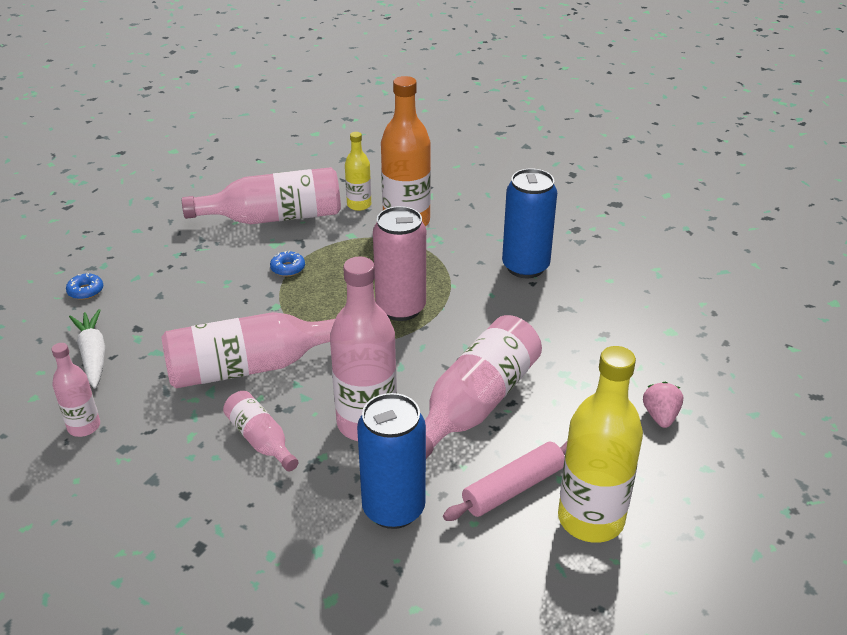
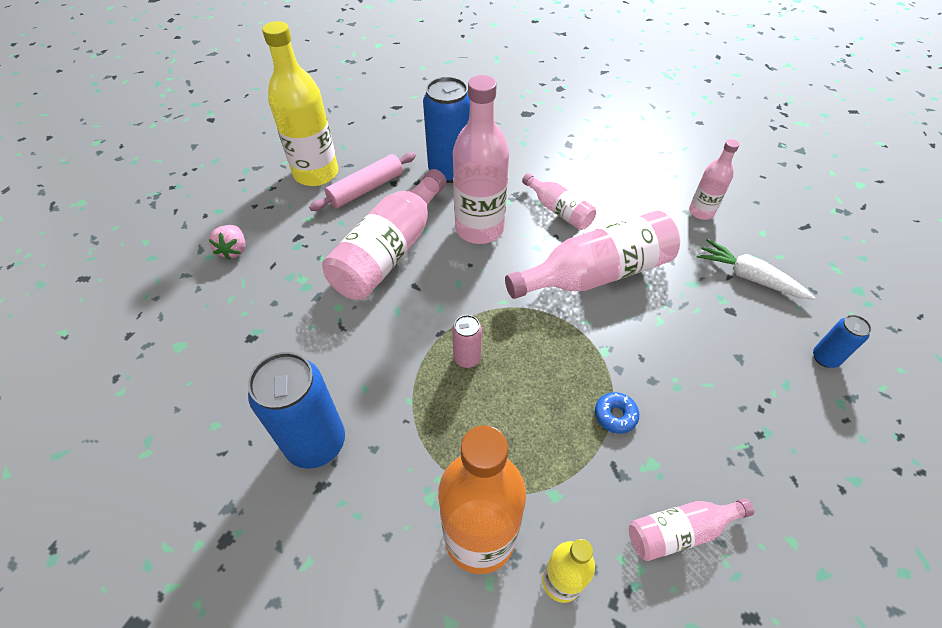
camera: 175 degrees right, 15 degrees up
(85, 291) = (825, 358): blue donut -> blue can
(93, 355) = (748, 277): white carrot -> white carrot turned 150 degrees clockwise
(274, 217) = (680, 531): pink bottle -> pink bottle, size x0.53
(401, 308) = (467, 358): pink can -> pink can, size x0.50

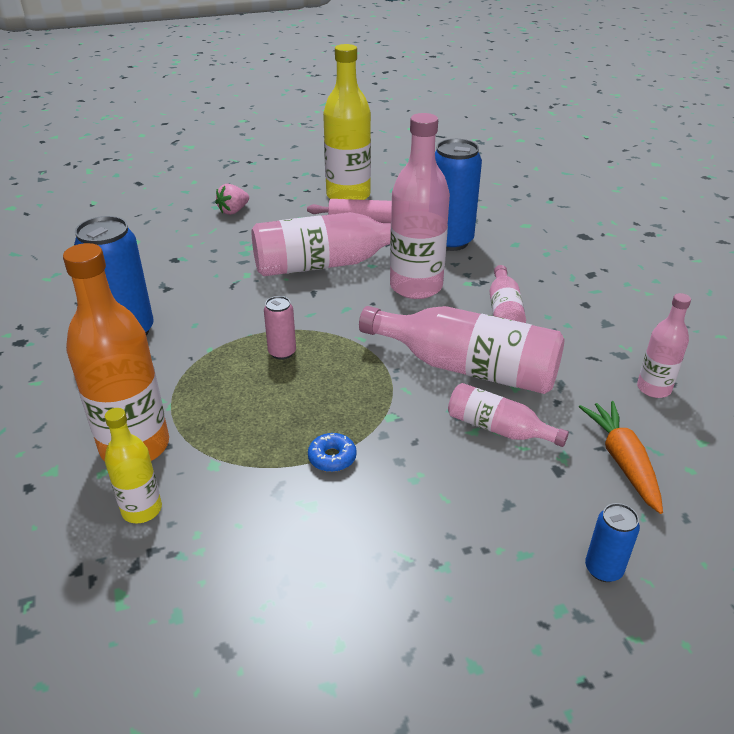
camera: 45 degrees right, 15 degrees down
(680, 531) = (262, 557): pink bottle -> pink bottle (498, 429)
(748, 277) = (622, 461): white carrot -> orange carrot

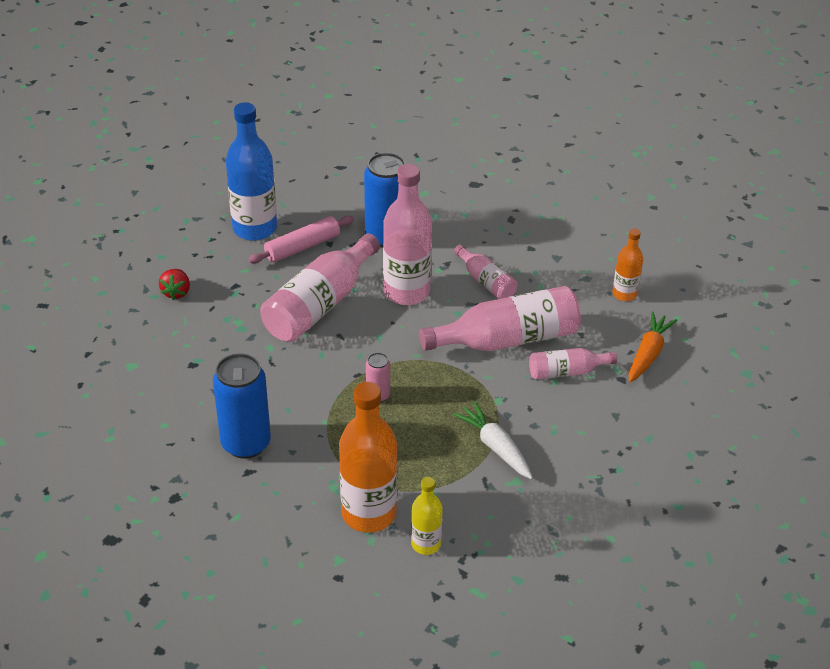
camera: 40 degrees left, 5 degrees up
(233, 211) = (176, 292): pink strawberry -> red strawberry
(332, 458) = (495, 446): blue donut -> white carrot
(348, 196) = (255, 228): yellow bottle -> blue bottle
(603, 569) = (691, 422): blue can -> none
(622, 461) = (648, 353): orange carrot -> orange carrot turned 75 degrees clockwise
(653, 388) = (624, 294): pink bottle -> orange bottle

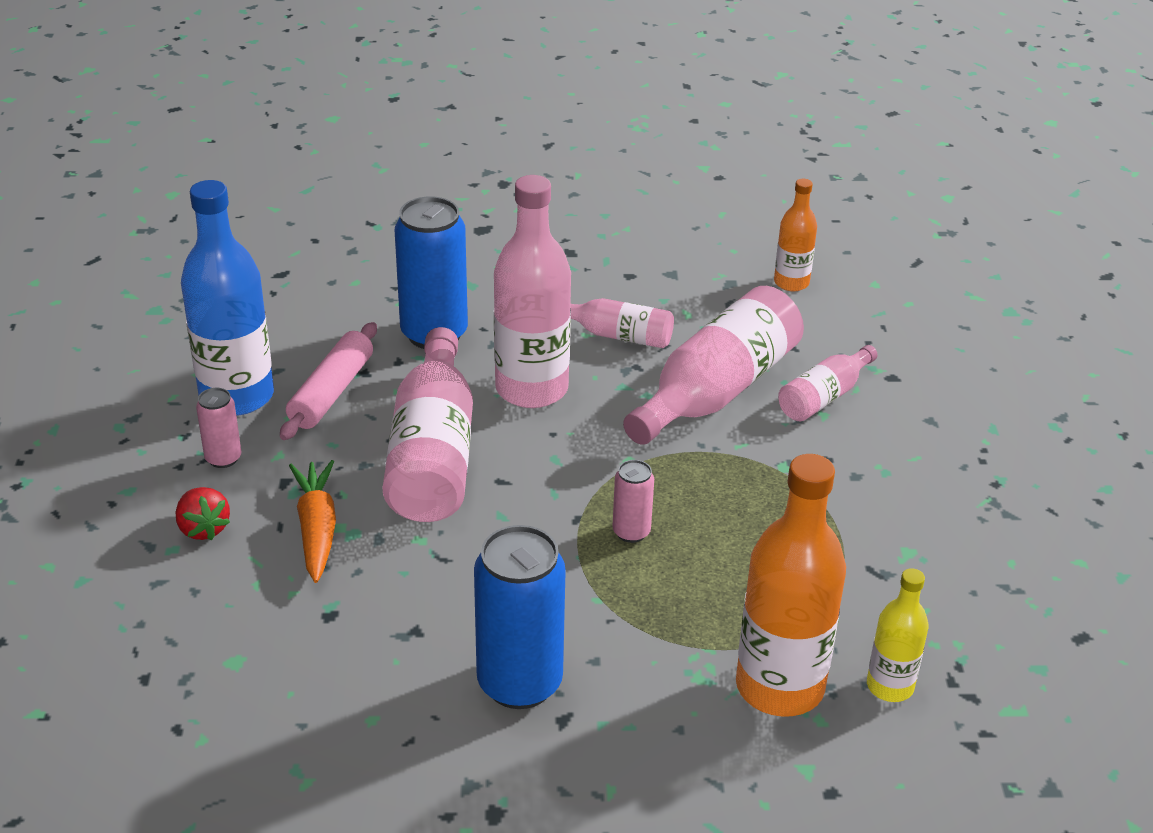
camera: 35 degrees left, 5 degrees down
(218, 259) = (223, 458): none -> pink can
(495, 446) = (840, 523): white carrot -> none
(648, 353) = (889, 336): orange carrot -> orange carrot (317, 528)

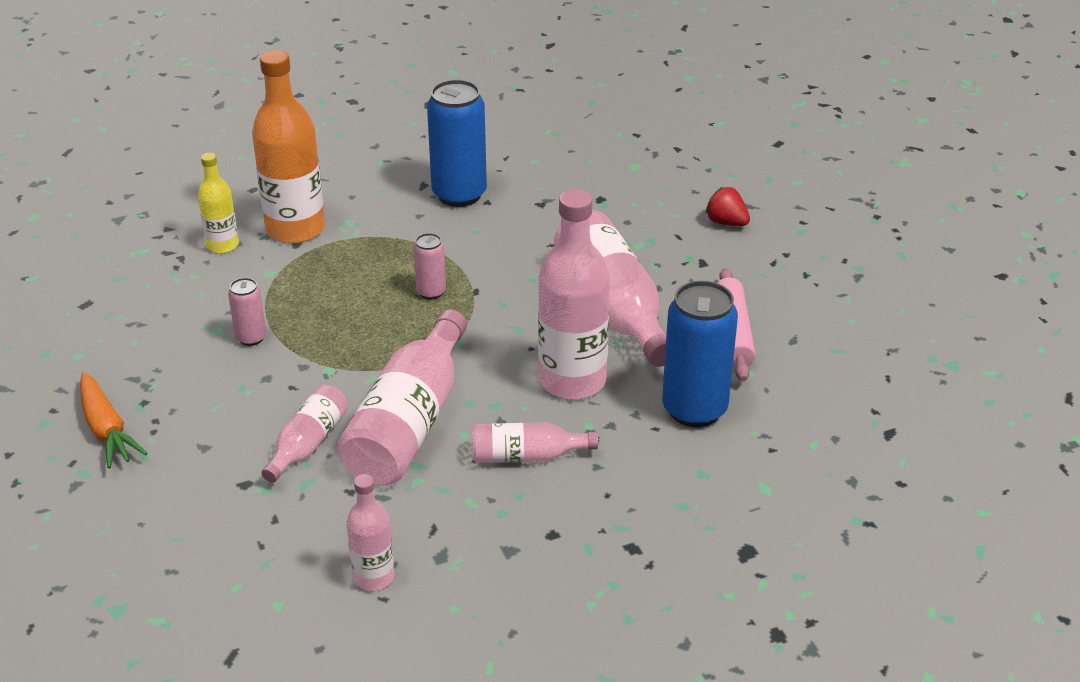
camera: 160 degrees right, 0 degrees up
(223, 458) = (761, 266): pink can -> pink can (251, 338)
(237, 396) = (801, 311): blue bottle -> none
(317, 528) = (652, 240): orange carrot -> orange carrot (107, 430)
(791, 283) = (373, 577): orange bottle -> pink bottle

